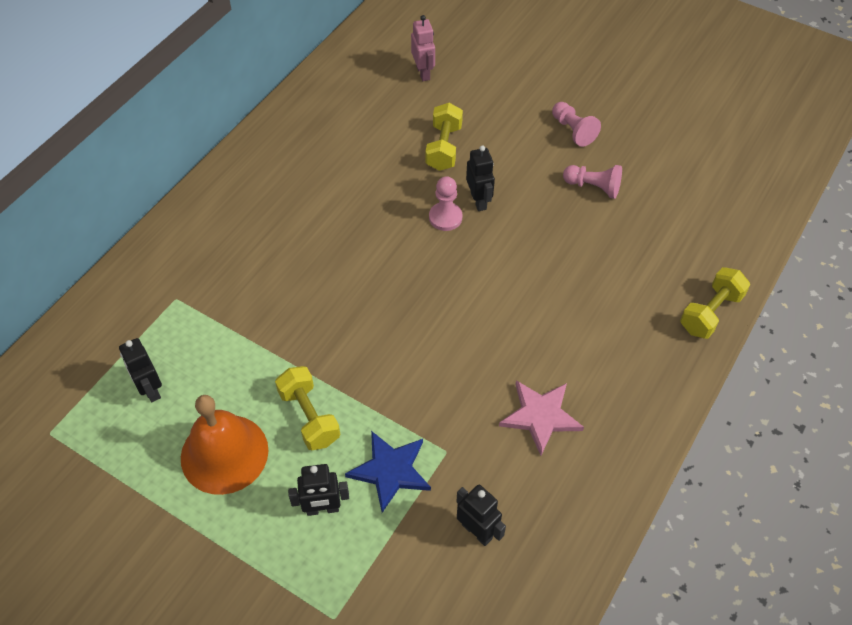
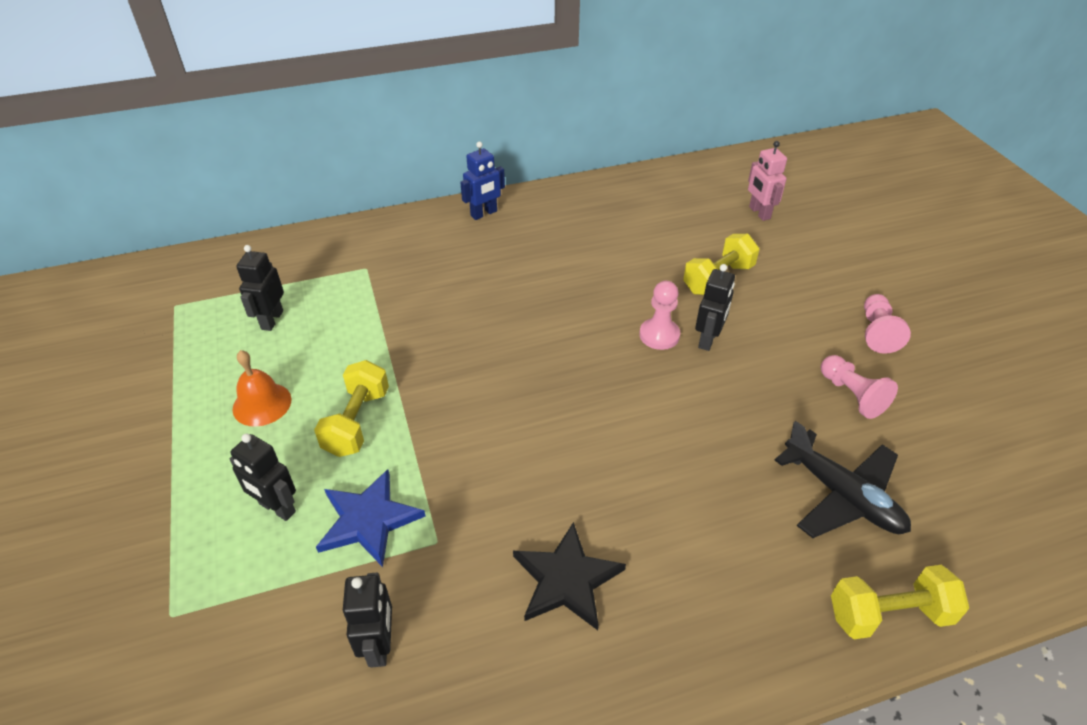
camera: 40 degrees right, 10 degrees down
(218, 192) = (484, 214): none -> blue robot
(224, 453) = (262, 404): orange bell -> orange bell, size x0.59
(423, 73) = (759, 213): pink robot -> pink robot turned 135 degrees clockwise
(540, 416) = (566, 579): pink star -> black star
(638, 259) = (842, 496): none -> black plane

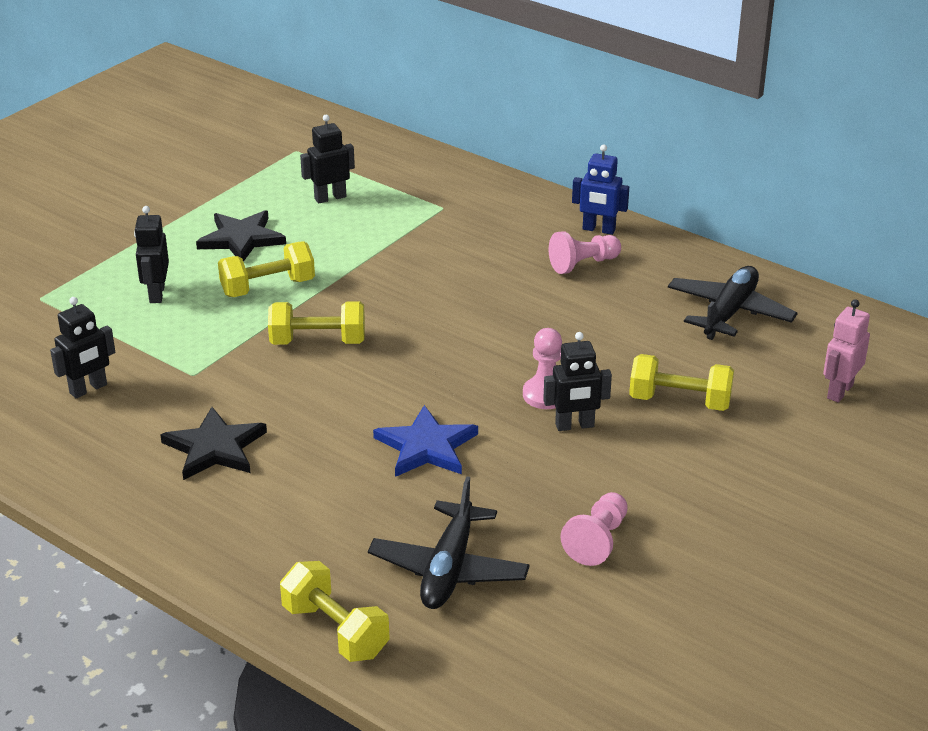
camera: 55 degrees right, 10 degrees down
(262, 404) = (241, 239): orange bell -> black star
(368, 519) = (183, 336): blue star -> blue star (426, 446)
(471, 428) = (318, 342): none -> yellow dumbbell
(637, 210) = (729, 312): none -> black plane
(877, 332) = (722, 533): pink pawn -> pink pawn (583, 264)

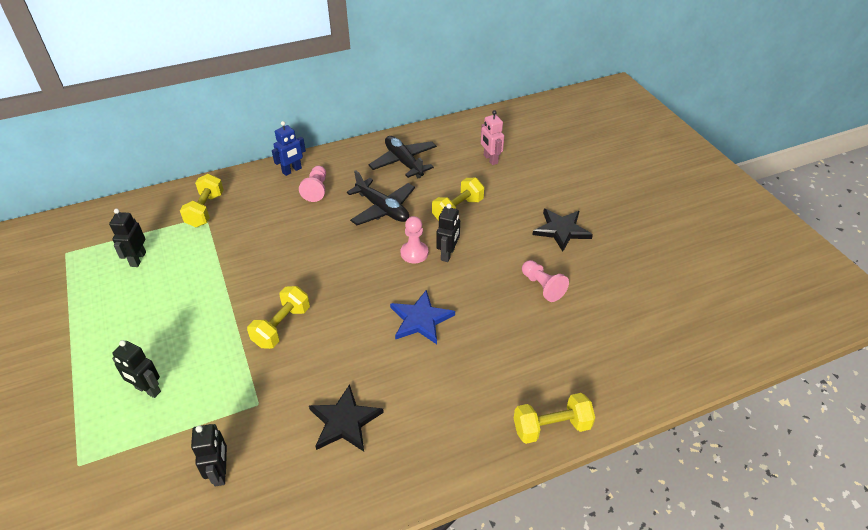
camera: 60 degrees left, 10 degrees up
(241, 239) = (133, 320): black star -> black star (561, 230)
(268, 287) = (202, 328): yellow dumbbell -> yellow dumbbell (205, 210)
(449, 569) = (529, 354): black plane -> black plane (382, 209)

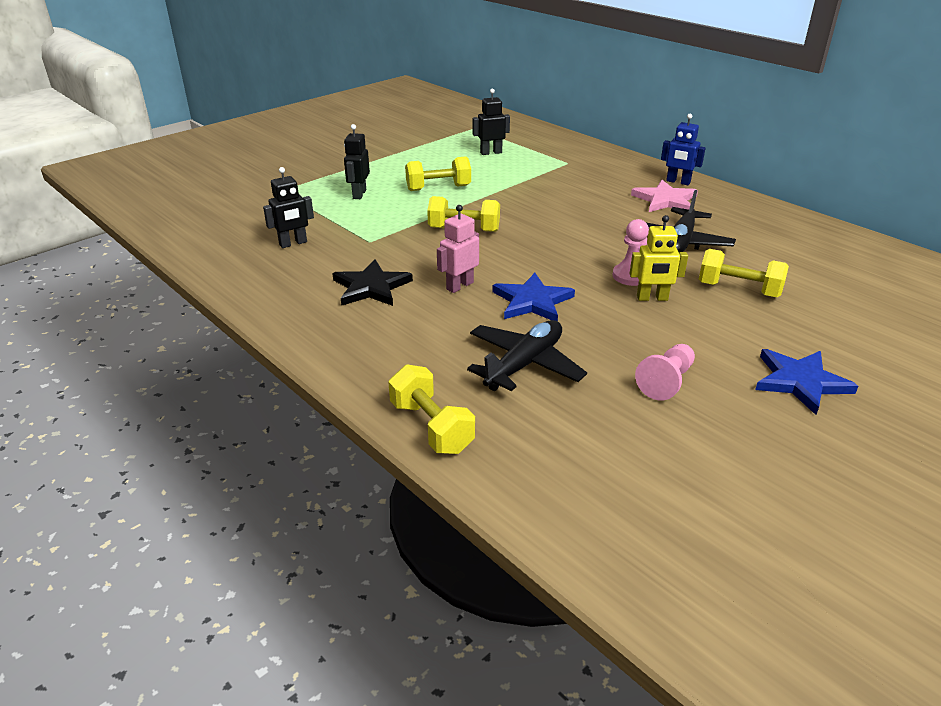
camera: 70 degrees right, 10 degrees down
(205, 210) = (575, 160): yellow dumbbell -> yellow dumbbell (438, 188)
(316, 189) = (665, 200): pink pawn -> pink star
(404, 162) = (778, 237): black plane -> black plane (524, 364)
(448, 254) = (652, 298): black robot -> yellow robot
(490, 159) = (873, 295): pink robot -> pink robot (459, 286)
(561, 230) = (800, 382): black star -> blue star

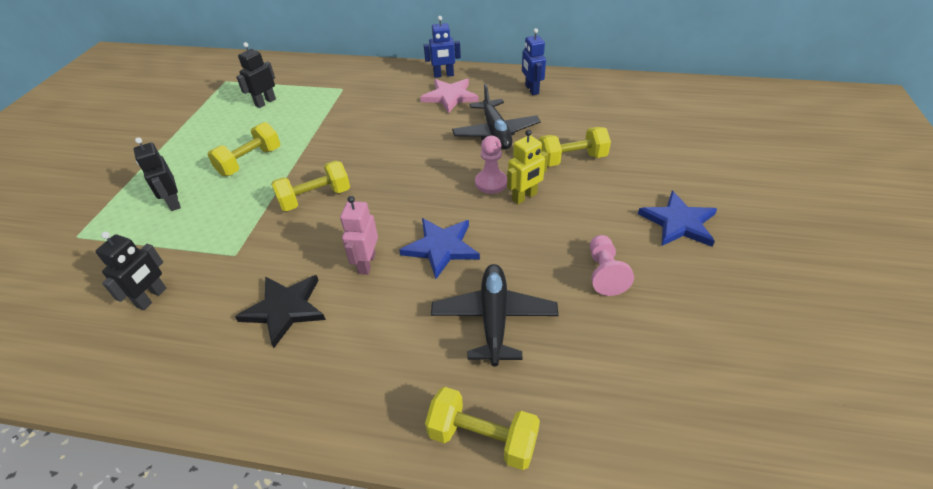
camera: 35 degrees left, 10 degrees up
(762, 222) = (531, 89): none -> blue robot

